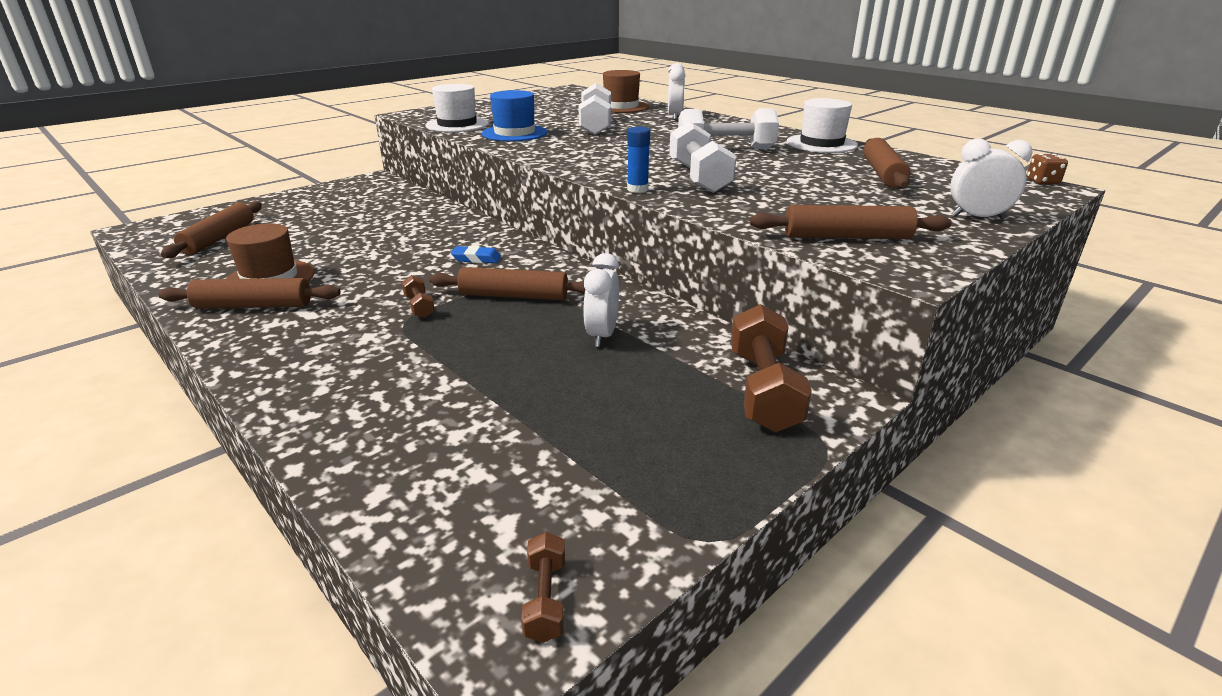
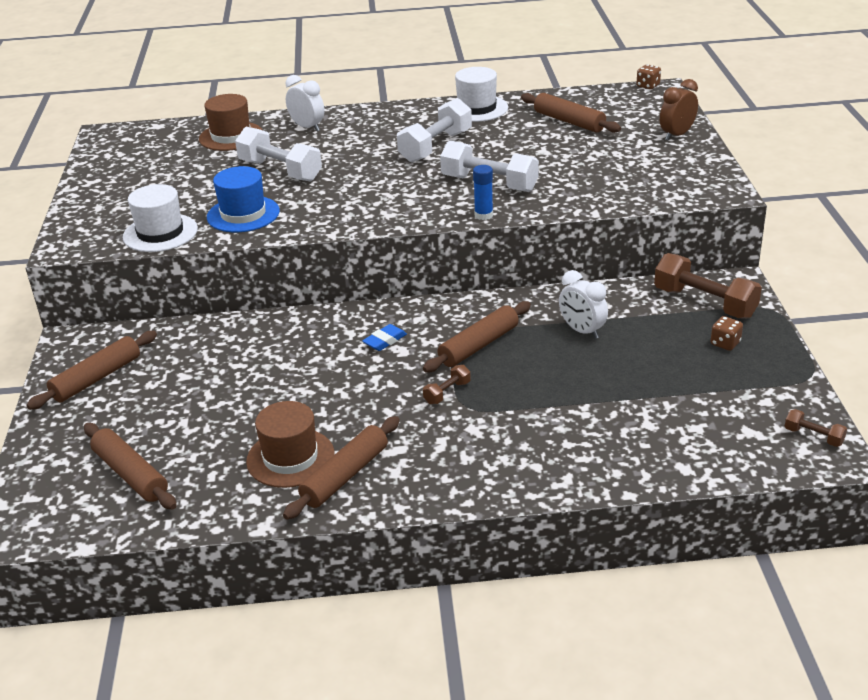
camera: 50 degrees left, 5 degrees up
(419, 306) = (447, 393): brown dumbbell -> brown dumbbell turned 60 degrees counterclockwise
(694, 434) = (725, 343): none -> brown dice
(846, 237) = (658, 185): brown rolling pin -> brown rolling pin (96, 378)
(977, 217) = (676, 135): white clock -> brown clock

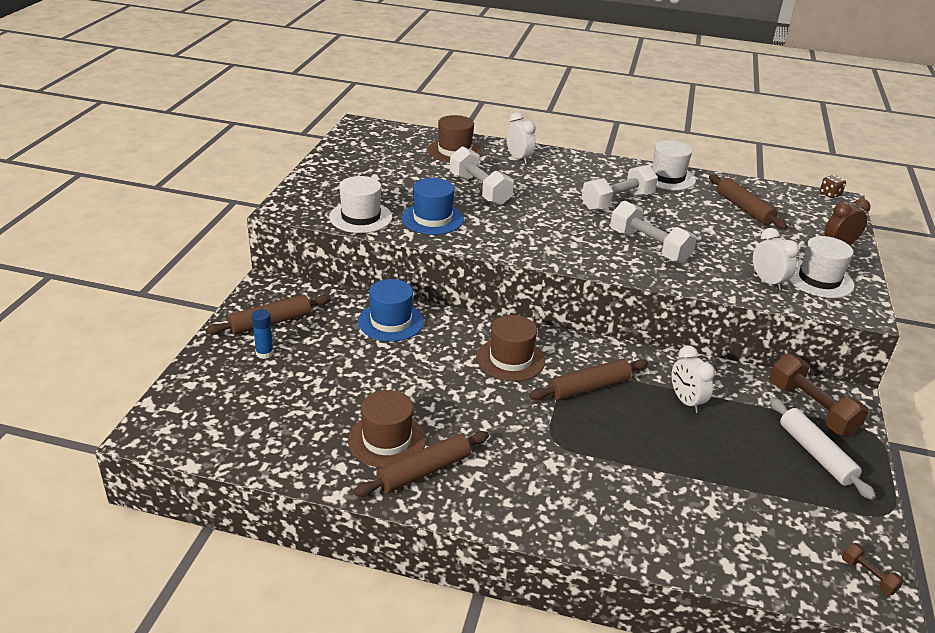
camera: 15 degrees right, 0 degrees up
(130, 474) = (256, 413): brown rolling pin -> none
(235, 339) = (391, 321): none -> blue hat
(385, 341) = (510, 359): blue eraser -> brown hat
(447, 393) = (543, 422): brown dumbbell -> none
(483, 215) = (631, 274): blue glue stick -> blue glue stick (264, 353)
(623, 188) = (768, 282): none -> white clock
(671, 172) = (819, 279): none -> white hat
(725, 343) = (815, 454): brown dice -> white rolling pin

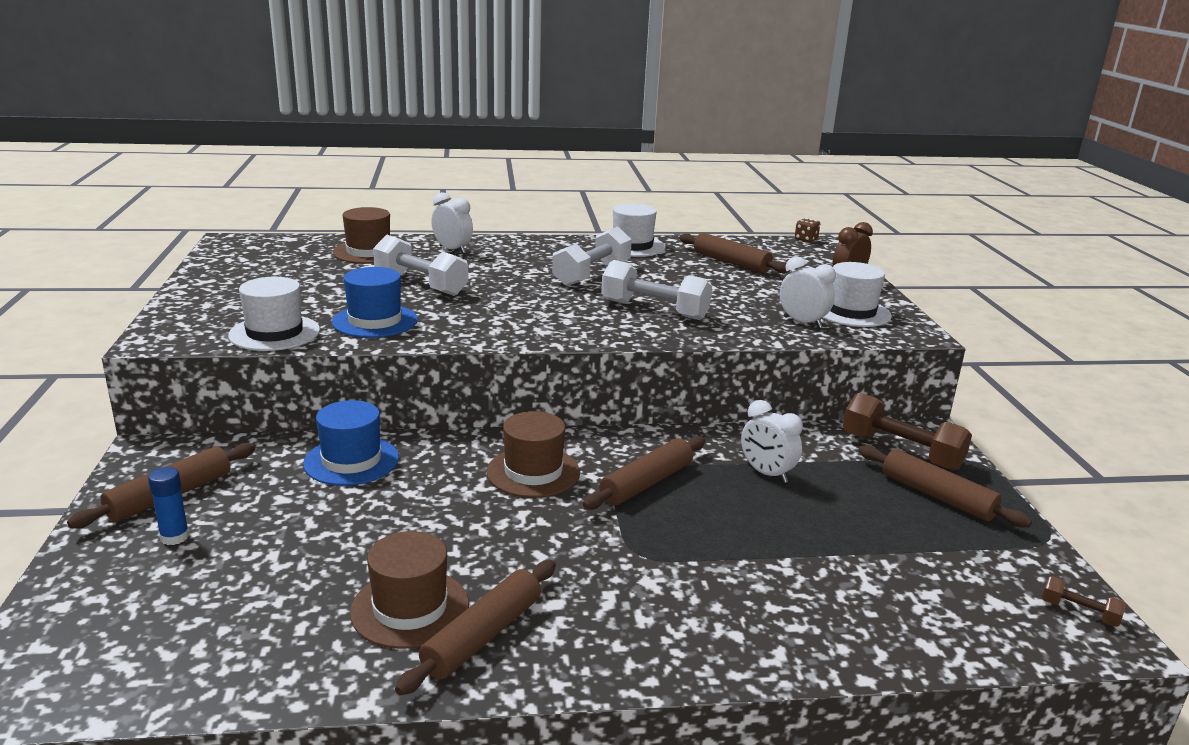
camera: 20 degrees left, 10 degrees down
(815, 454) = (937, 496): white rolling pin -> brown rolling pin

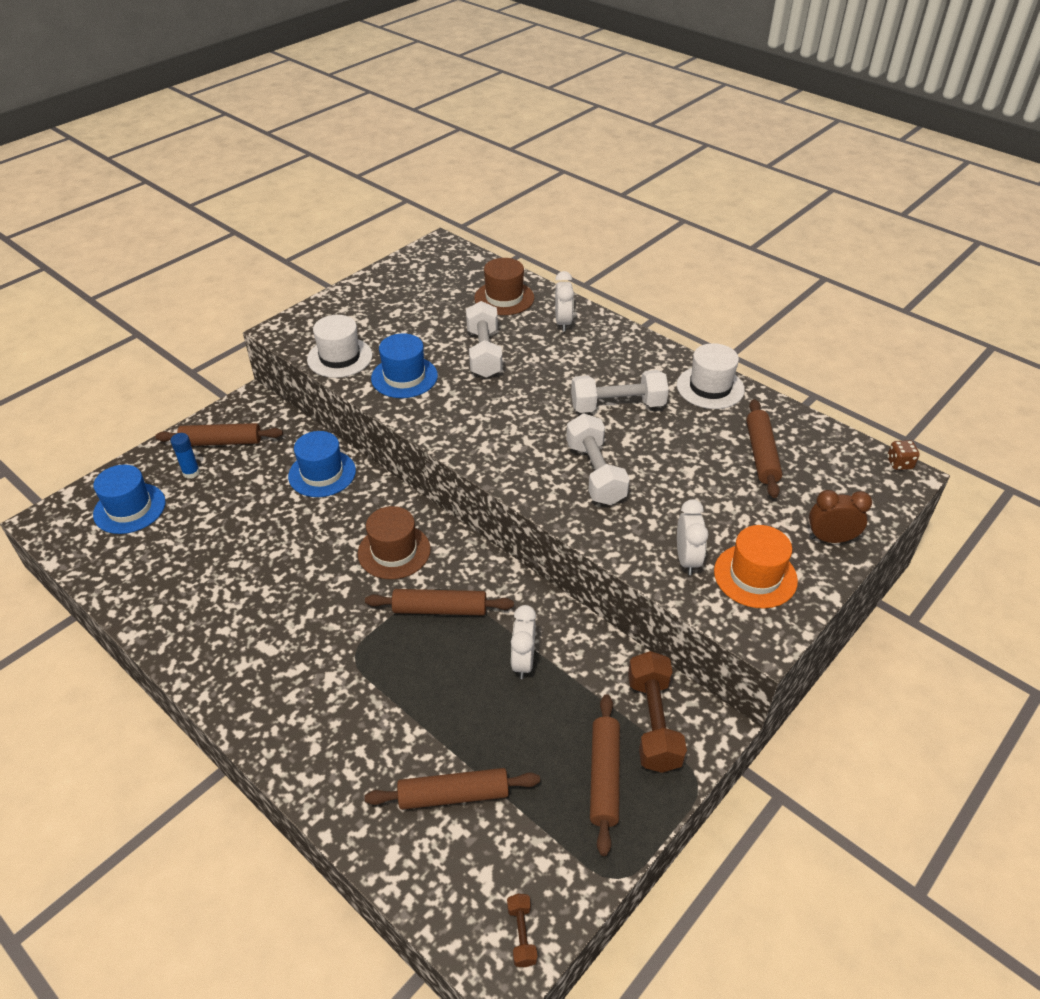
camera: 50 degrees right, 20 degrees up
(137, 609) = (129, 508): none -> blue hat
(410, 608) = (213, 597): brown hat -> none
(483, 636) = (216, 640): brown rolling pin -> brown rolling pin (454, 795)
(851, 312) = (755, 576): white hat -> orange hat

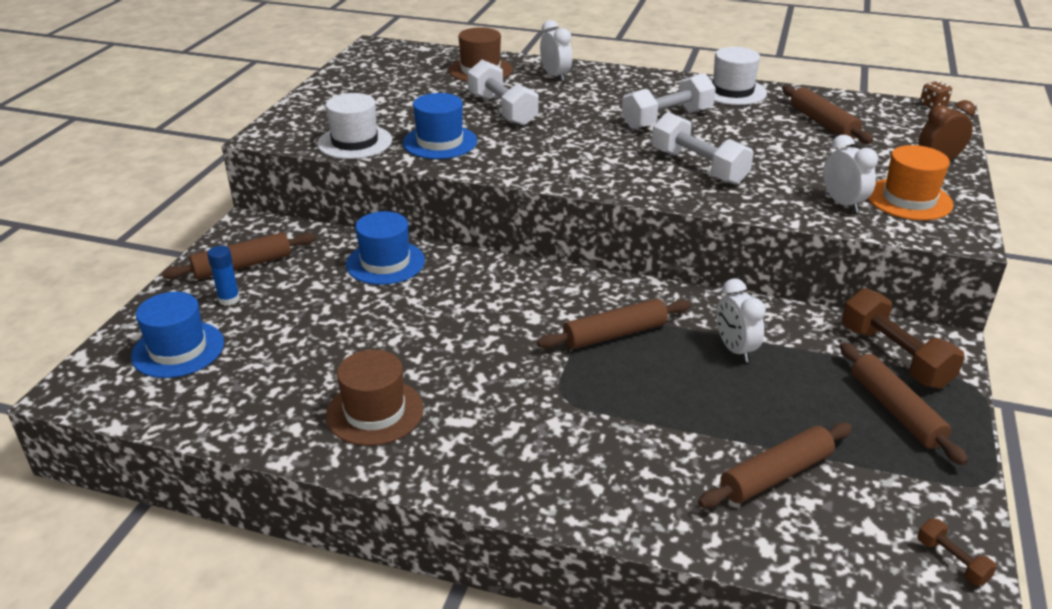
camera: 25 degrees left, 10 degrees down
(394, 551) = (523, 303): brown hat -> brown hat (375, 412)

